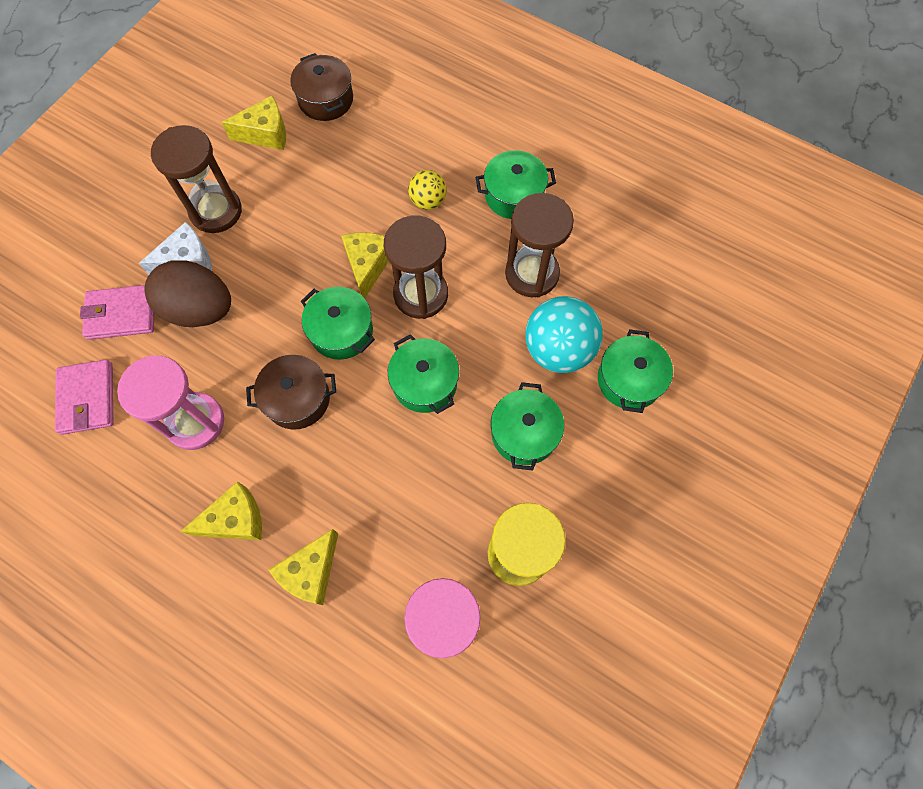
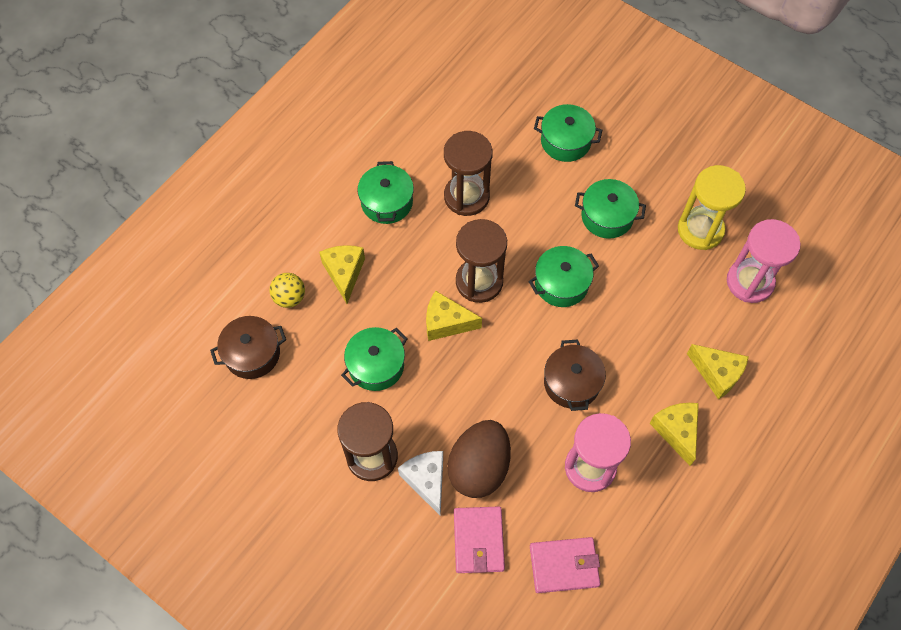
camera: 85 degrees left, 5 degrees down
(266, 134) = (285, 411): yellow cheese -> yellow cheese (344, 273)
(341, 331) = (510, 346): green pot -> green pot (376, 365)
(428, 201) = (384, 270): yellow ball -> yellow ball (289, 297)
(558, 349) = (537, 185): turquoise ball -> none

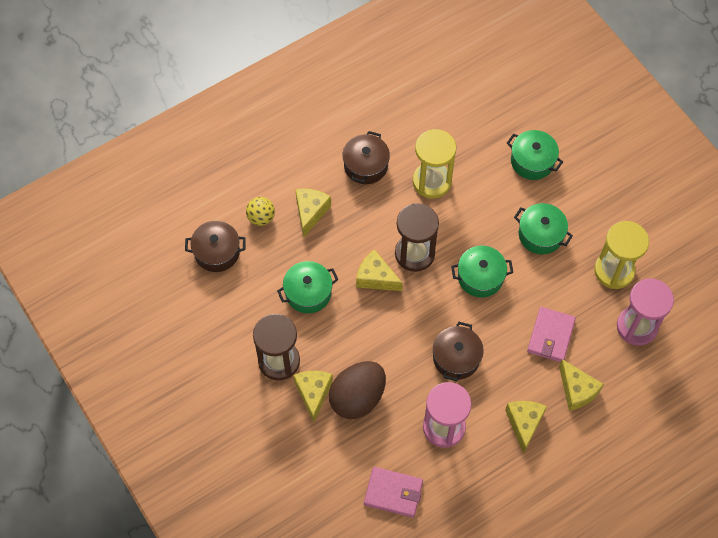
camera: 20 degrees right, 0 degrees up
(387, 202) = (366, 165): green pot -> brown pot
(426, 481) = (313, 393): white cheese -> yellow cheese
(466, 196) = (432, 181): brown hourglass -> yellow hourglass
(478, 540) = (335, 451): pink wallet -> pink wallet (550, 336)

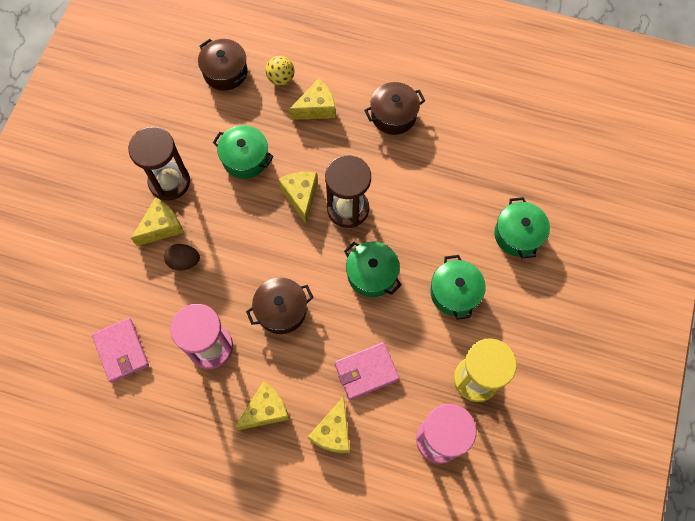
camera: 50 degrees right, 5 degrees up
(357, 397) = (184, 261): brown egg -> brown egg, size x0.54
(432, 181) = (425, 173): yellow hourglass -> none

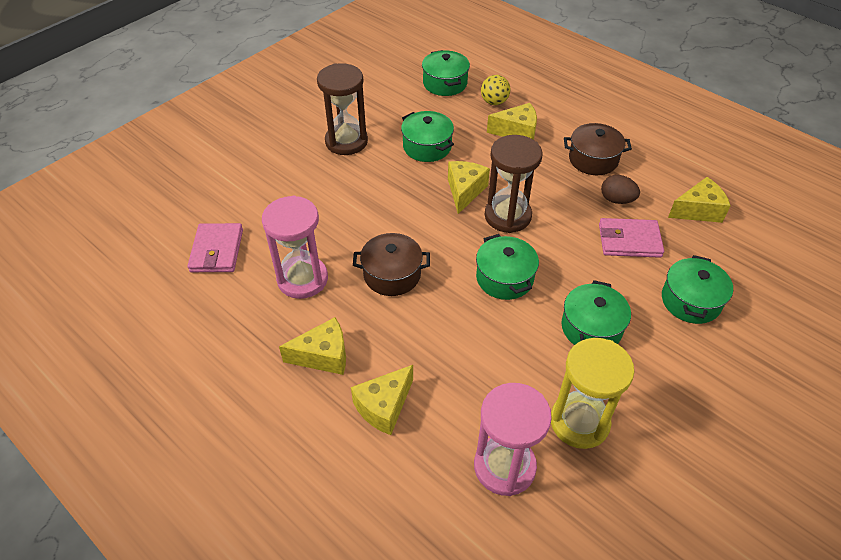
camera: 25 degrees right, 20 degrees down
(161, 227) = (318, 171): yellow cheese -> yellow cheese (698, 210)
(184, 261) = (321, 203): brown egg -> brown egg (617, 200)
(225, 72) = (445, 83): brown pot -> green pot
(366, 371) = (452, 363): pink wallet -> pink wallet (629, 241)

